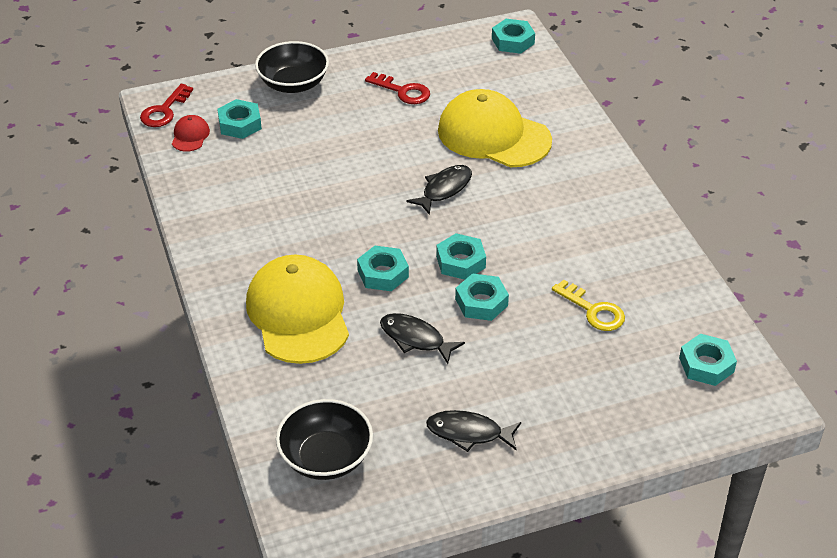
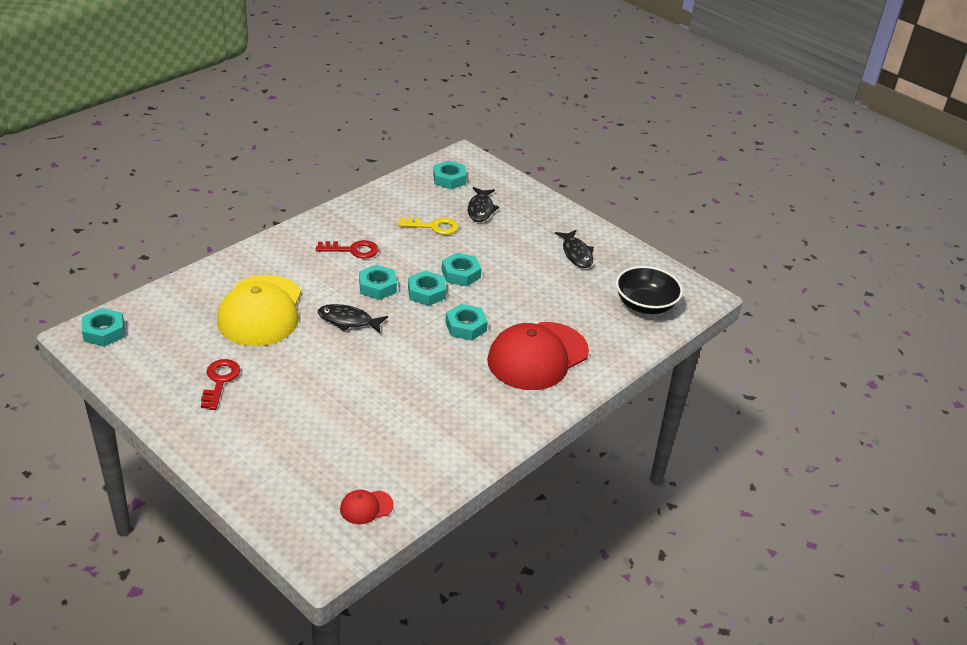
camera: 120 degrees left, 5 degrees down
(164, 110) = (336, 546): red key -> red key (352, 250)
(240, 124) = (328, 477): turquoise nut -> turquoise nut (377, 286)
(293, 84) = (241, 461): black bowl -> none
(298, 314) = (537, 356): yellow cap -> red cap
(415, 339) = (517, 294): black fish -> black fish (480, 209)
(593, 310) = (433, 226): yellow key -> yellow key turned 75 degrees clockwise

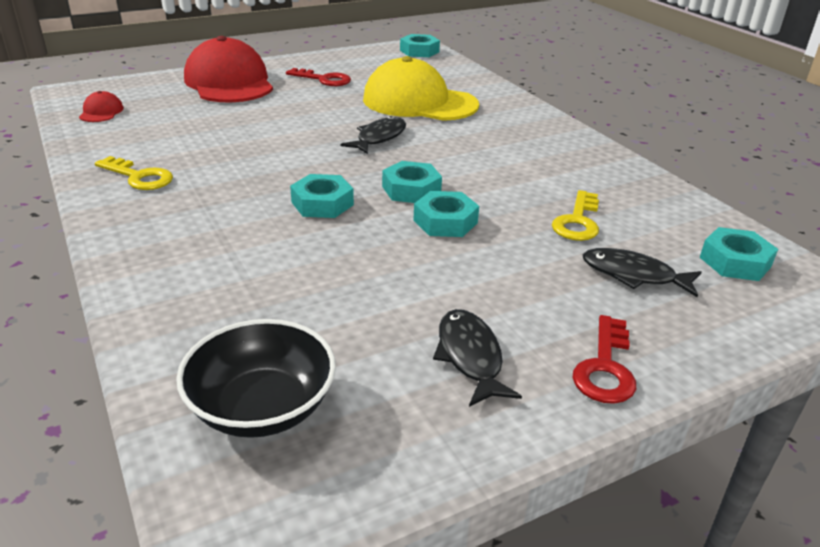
camera: 110 degrees right, 5 degrees down
(352, 250) = (523, 157): red key -> red key (605, 367)
(377, 286) = (438, 161): turquoise nut -> none
(476, 426) = (139, 177): none -> yellow key
(537, 356) = (219, 244): red cap -> red cap (229, 82)
(576, 254) = (470, 356): black fish -> black fish turned 75 degrees clockwise

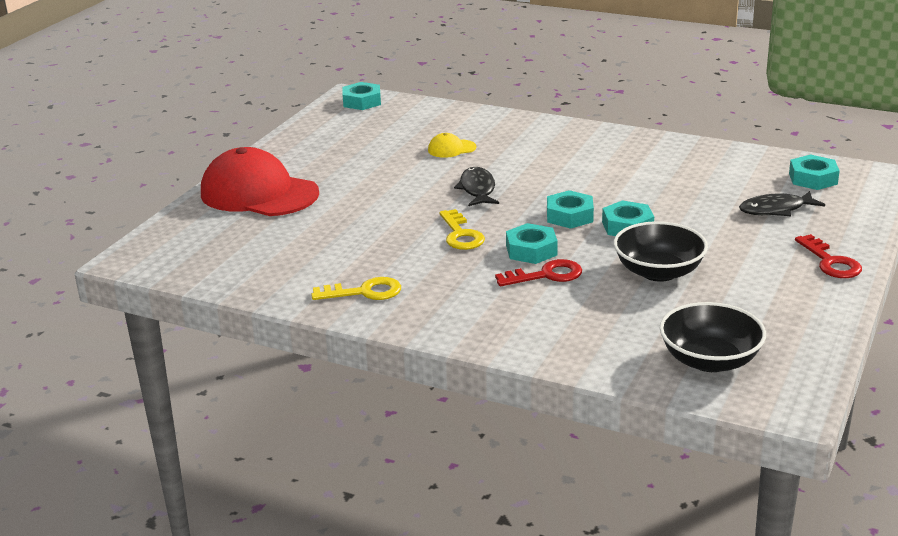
camera: 35 degrees left, 5 degrees down
(101, 112) = (207, 262): red cap -> none
(324, 79) = (335, 159): red key -> red key (546, 275)
(393, 279) = (658, 272): none -> black bowl
(419, 102) = (451, 149): yellow cap -> yellow cap, size x0.42
(470, 356) = (764, 289): black fish -> none
(577, 221) = (700, 192): yellow key -> yellow key (461, 235)

